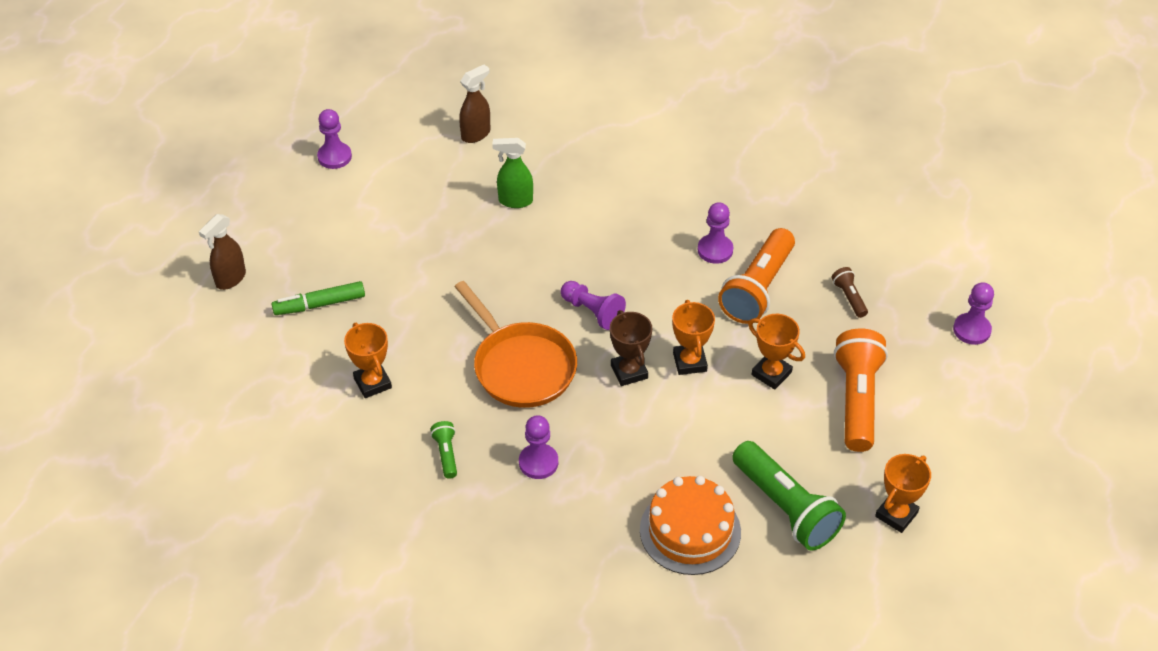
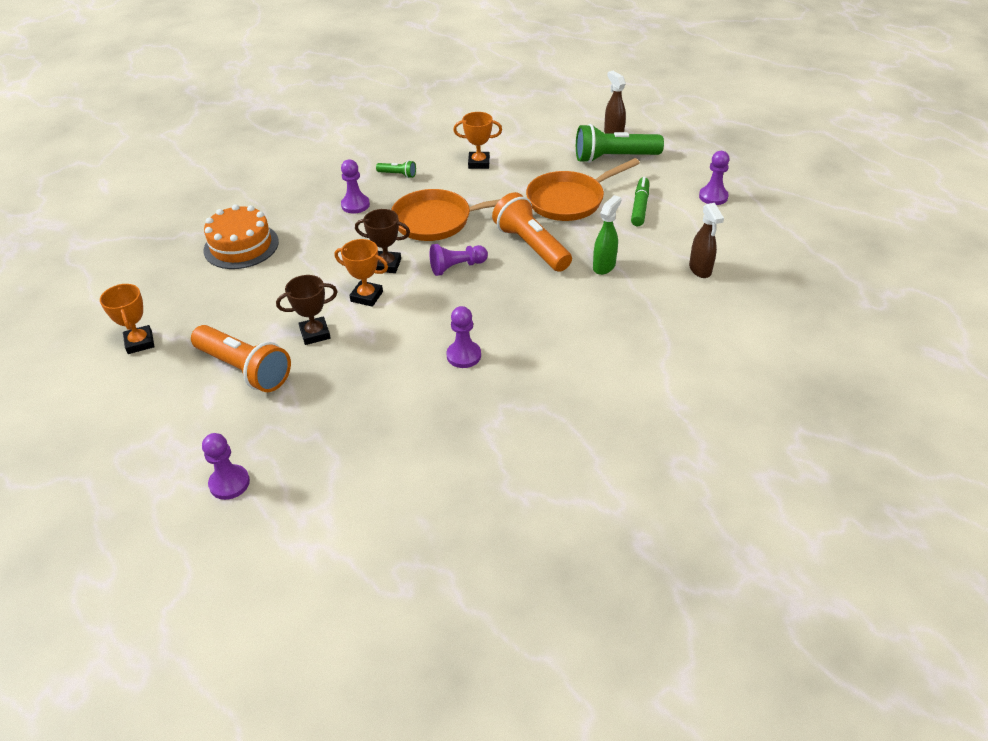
camera: 120 degrees right, 5 degrees down
(319, 304) = (563, 159): green marker -> green marker (640, 207)
(409, 267) = (569, 200): none -> orange pan
(758, 289) = (401, 363): orange flashlight -> orange flashlight (531, 246)
(771, 373) = (315, 334): orange trophy -> brown trophy
(786, 507) = (207, 292): green flashlight -> green flashlight (614, 158)
(849, 297) = (341, 416): brown flashlight -> none

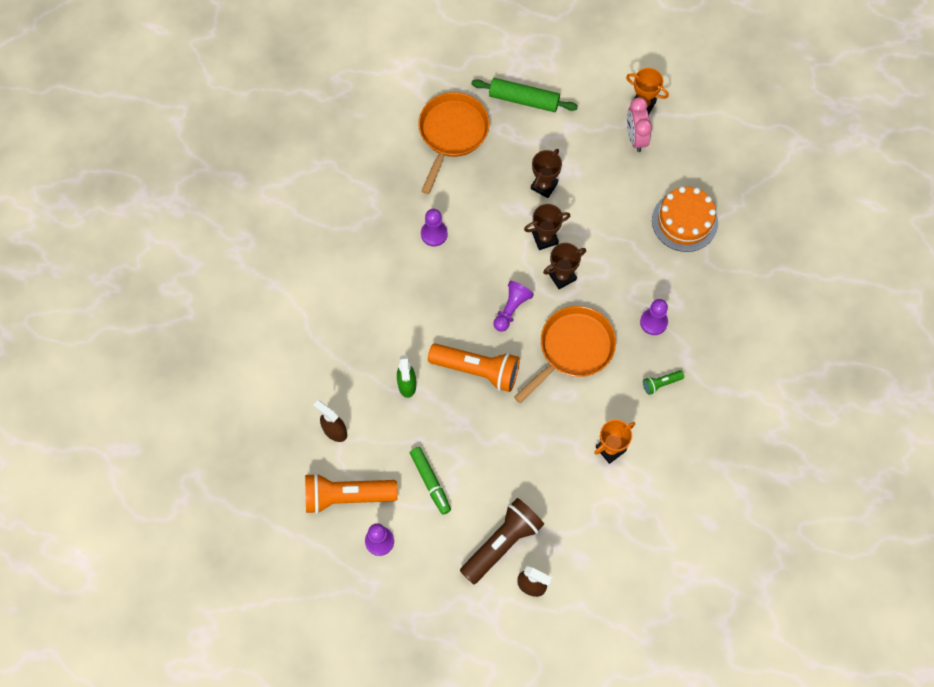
camera: 140 degrees right, 25 degrees up
(186, 322) = (635, 138): none -> pink clock
(229, 483) = (479, 66): purple pawn -> none
(232, 418) = (524, 99): none -> green rolling pin
(245, 369) = (555, 132): orange flashlight -> orange flashlight (347, 496)
(366, 296) = (545, 238): orange trophy -> brown trophy
(569, 200) = (493, 450): orange pan -> orange pan (452, 133)
(614, 158) = (502, 543): green flashlight -> brown flashlight

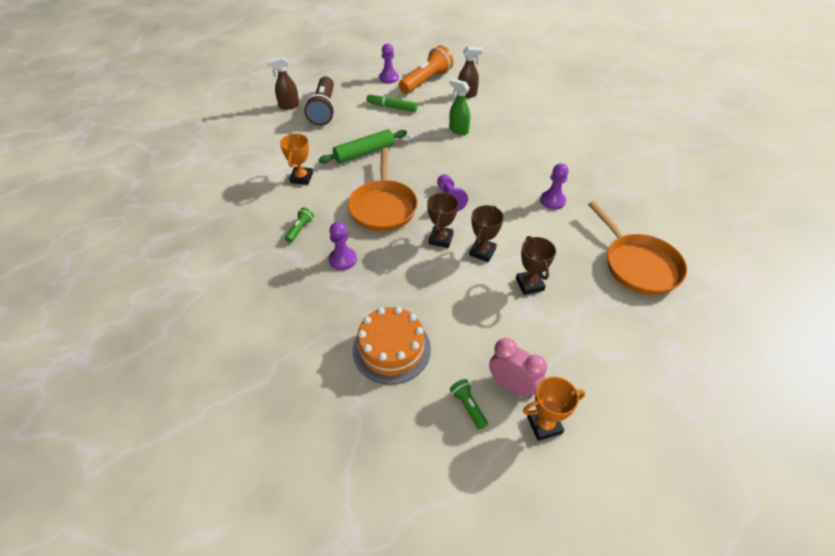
camera: 135 degrees right, 20 degrees down
(477, 370) = (429, 159): orange flashlight -> none
(524, 99) = (635, 335): green rolling pin -> green rolling pin (364, 153)
(674, 149) = (468, 406): none -> green flashlight

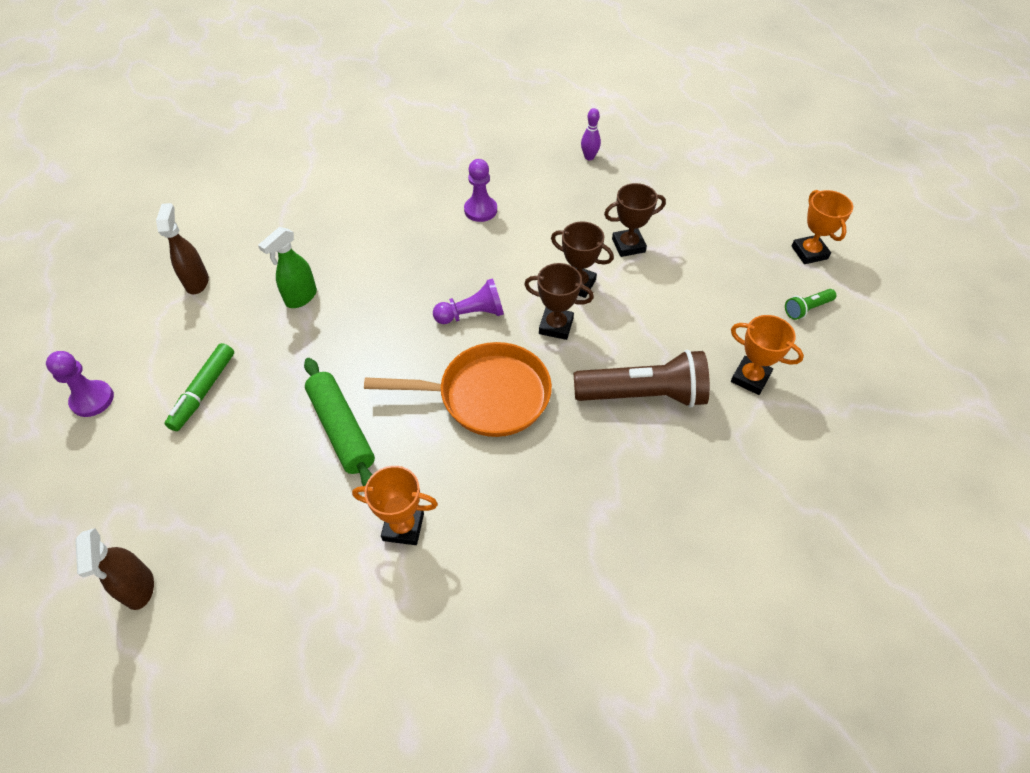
camera: 90 degrees left, 5 degrees up
(300, 229) = (541, 511): green flashlight -> none
(324, 110) = (177, 512): brown flashlight -> brown flashlight (643, 395)
(342, 259) = (605, 443): purple pawn -> none
(391, 349) = (750, 378): orange cake -> orange trophy
(426, 81) = (128, 338): orange flashlight -> none
(512, 386) = (771, 272): pink clock -> none
(638, 265) = (589, 157): orange pan -> purple bowling pin

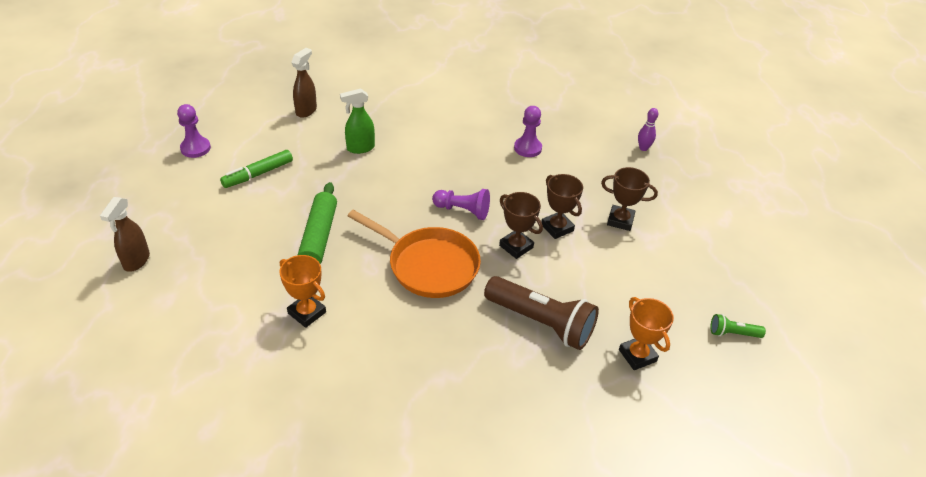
camera: 30 degrees right, 10 degrees down
(809, 252) = (774, 295): orange trophy -> none

